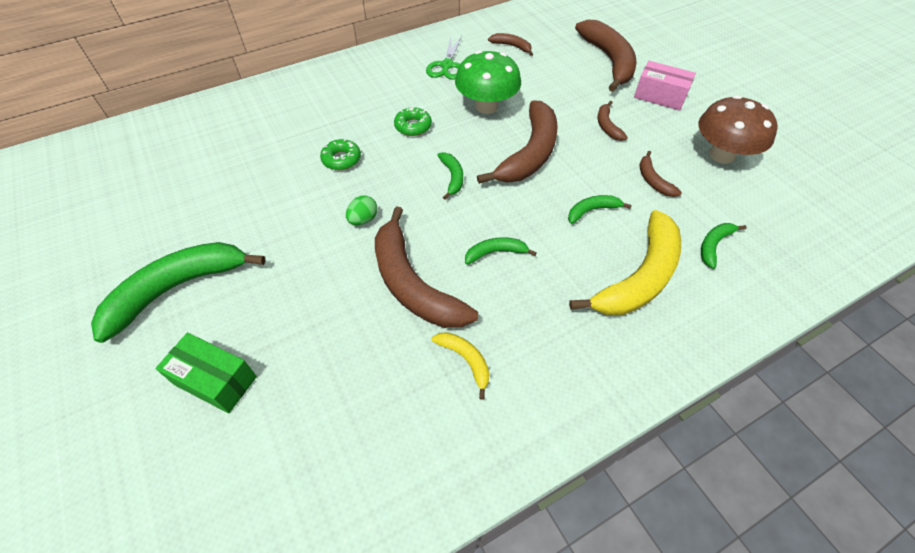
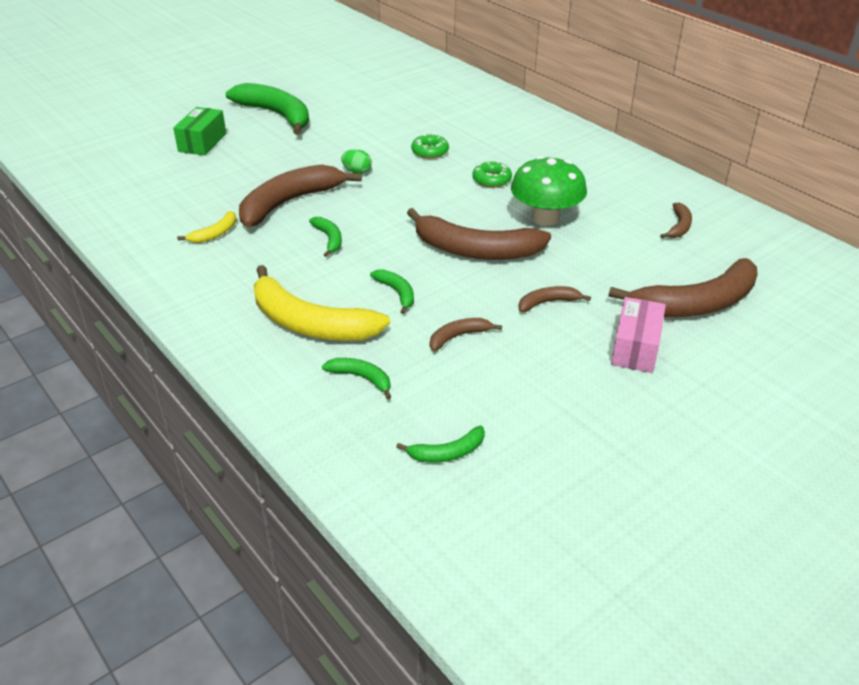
camera: 80 degrees right, 15 degrees down
(447, 65) = (609, 187): green scissors -> none
(452, 177) = (423, 208): green banana -> green banana (447, 453)
(722, 155) = (528, 398): brown mushroom -> none

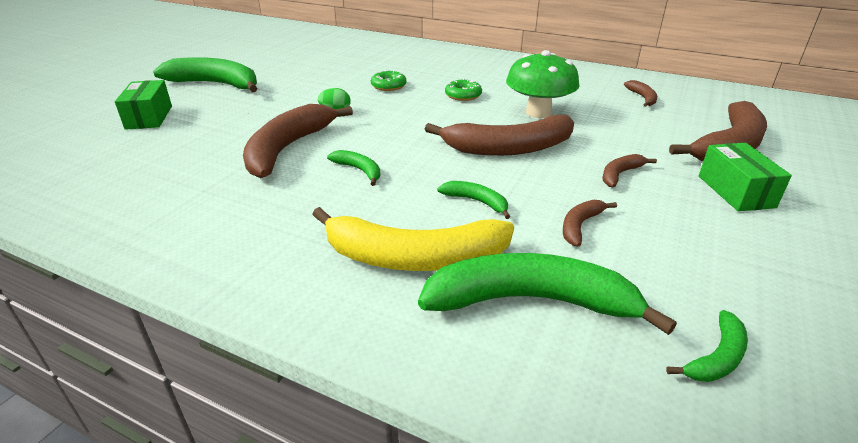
camera: 25 degrees left, 5 degrees down
(215, 234) = (223, 194): yellow banana -> none
(362, 378) = (531, 301): green banana -> green banana, size x2.17
(635, 348) = (735, 191): pink box -> green box

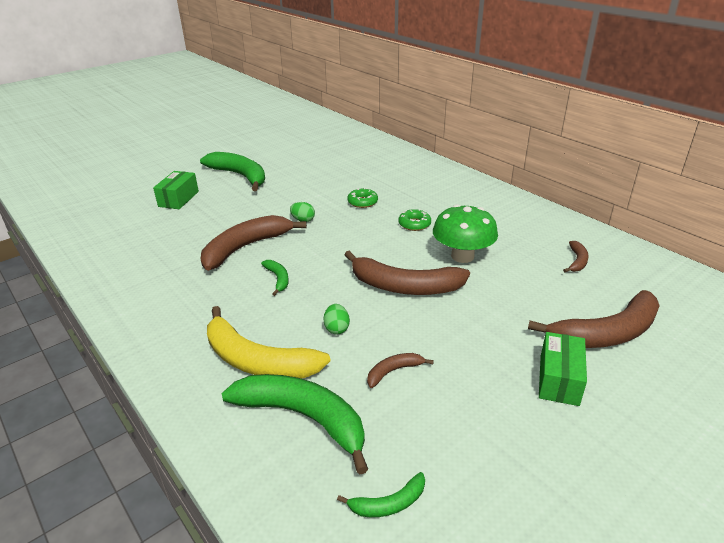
camera: 25 degrees right, 0 degrees up
(477, 202) = (336, 328): green banana -> green egg
(620, 174) = (472, 335): brown banana -> none

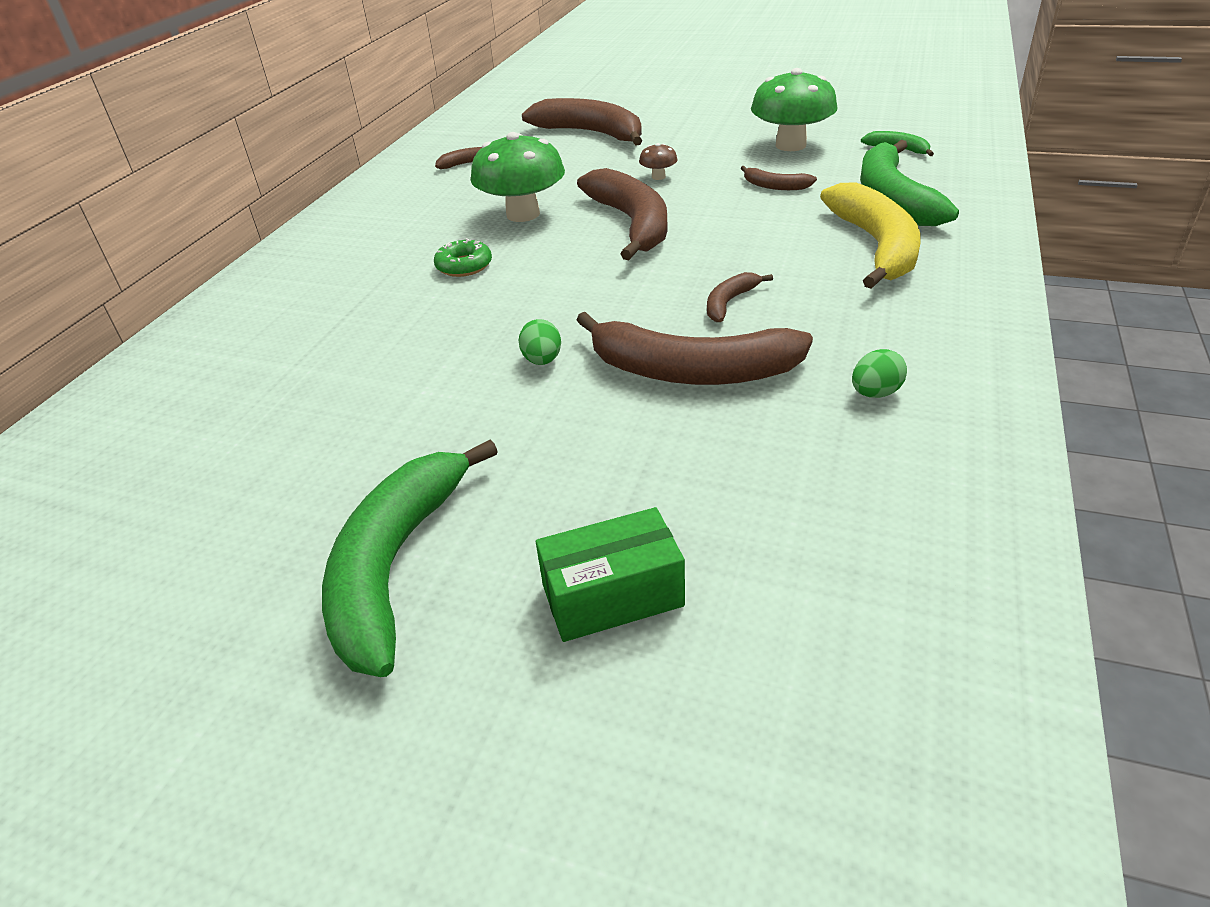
camera: 120 degrees left, 5 degrees up
(278, 279) = (729, 302): green banana -> brown banana
(336, 328) = (761, 229): green egg -> green egg (875, 393)
(362, 202) = (420, 332): green donut -> none
(471, 326) = (658, 177): none -> brown mushroom
(471, 433) = (790, 145): none -> green mushroom
(559, 379) = (681, 135): green box -> none

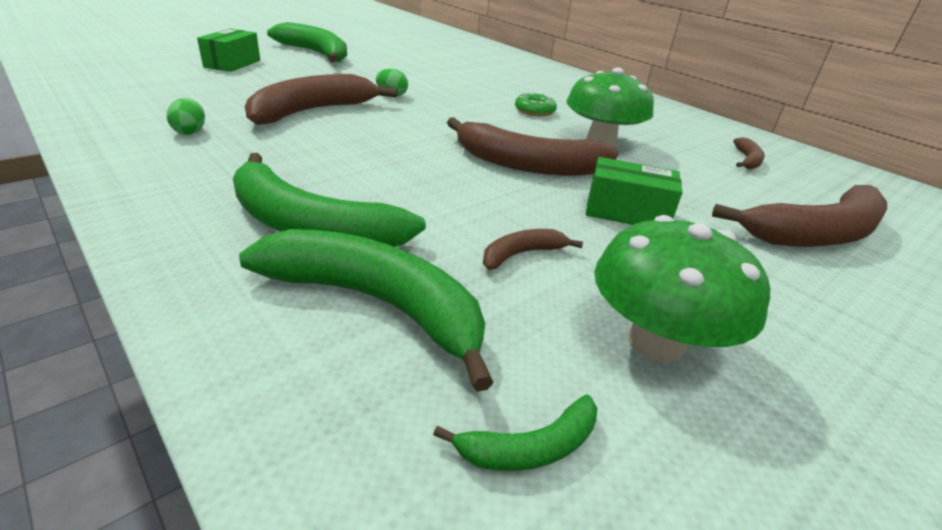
camera: 115 degrees right, 5 degrees down
(658, 177) = (626, 212): brown mushroom -> green box
(729, 302) = (353, 143): brown banana -> none
(876, 246) = (309, 226): yellow banana -> green banana

